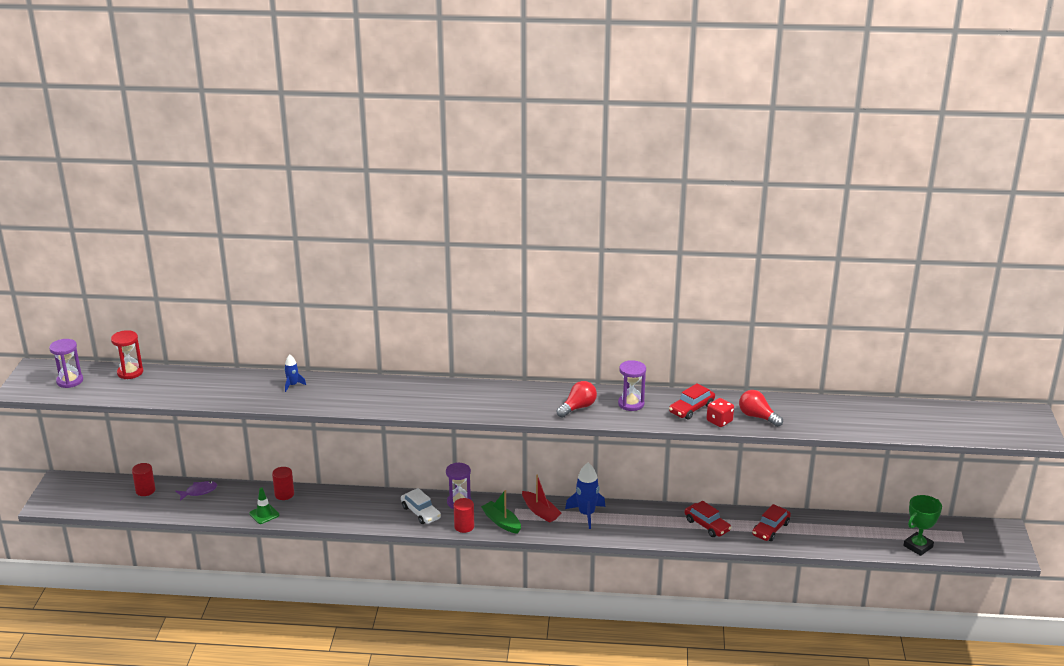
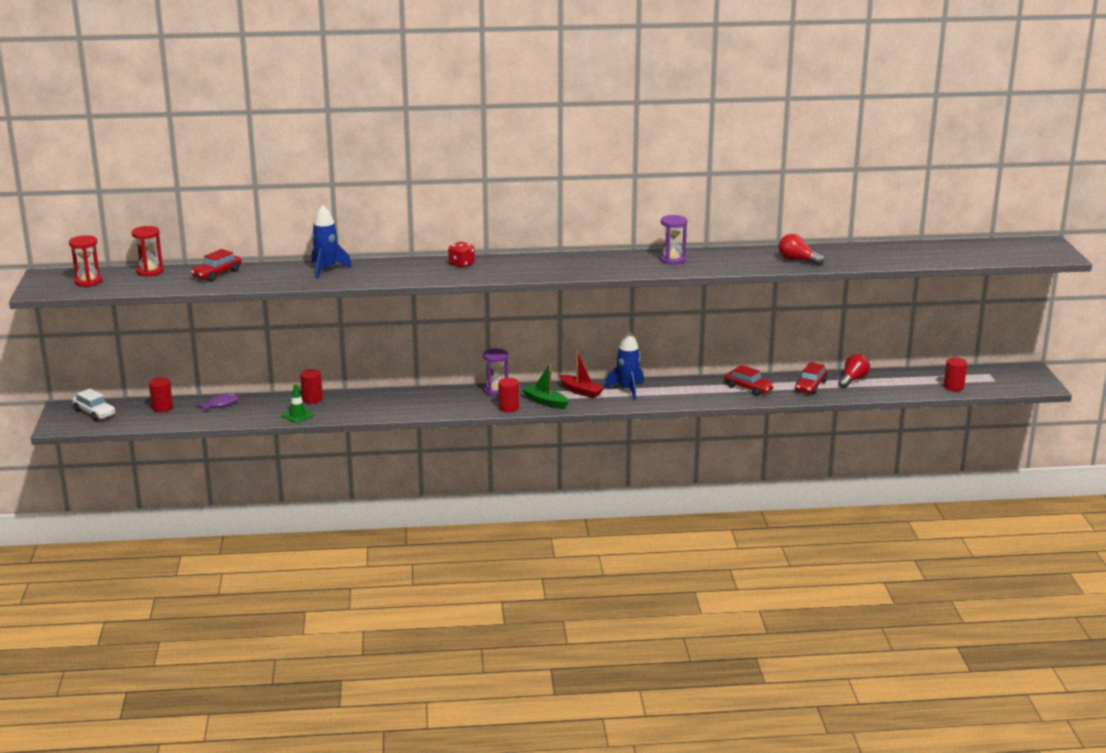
camera: 10 degrees left, 5 degrees down
(70, 381) = (88, 281): purple hourglass -> red hourglass
(293, 385) = (327, 269): blue rocket -> blue rocket, size x1.83
(421, 512) = (460, 401): white car -> white car (94, 413)
(578, 408) = (622, 266): red light bulb -> red light bulb (853, 380)
(691, 409) = (732, 259): red car -> red car (217, 274)
(719, 421) = (762, 265): red dice -> red dice (461, 264)
(918, 546) = (953, 387): green trophy -> red cylinder

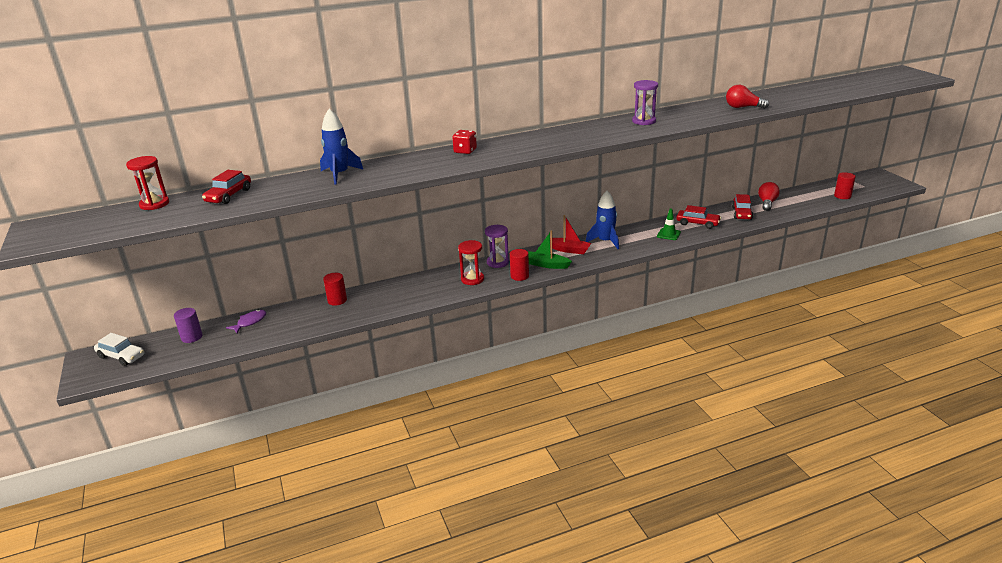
camera: 15 degrees left, 5 degrees up
(88, 281) = (87, 225): red hourglass -> red hourglass (472, 279)
(162, 407) = (192, 337): red cylinder -> purple cylinder
(297, 415) = (331, 320): green traffic cone -> green traffic cone (668, 234)

